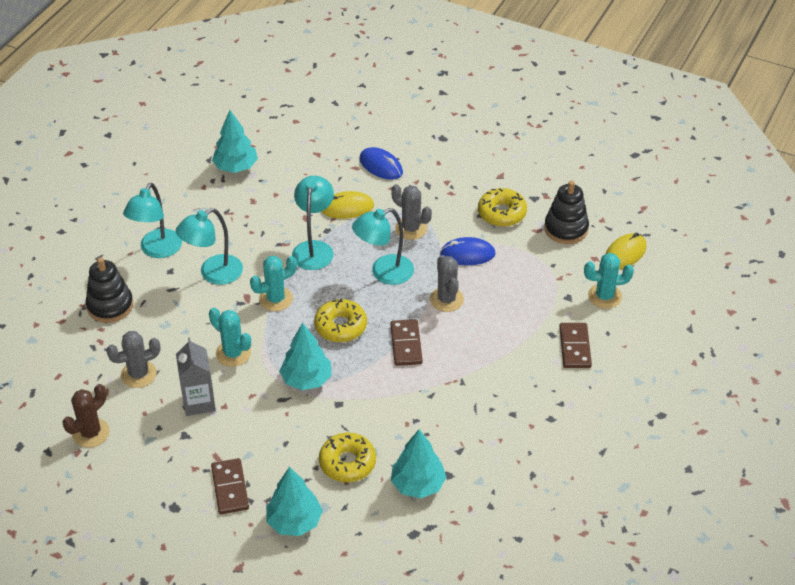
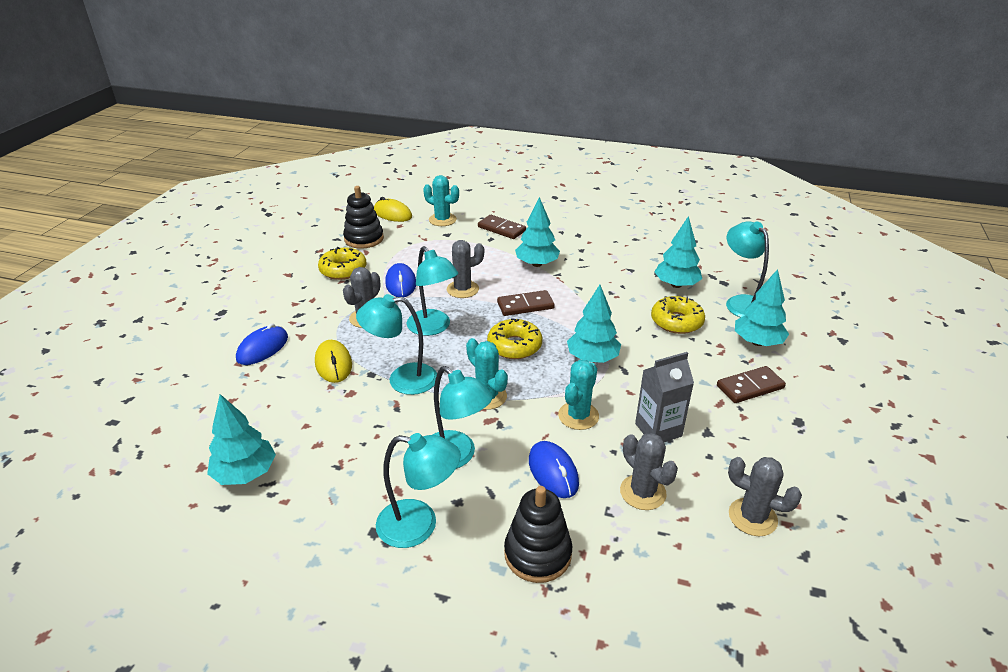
camera: 100 degrees left, 10 degrees down
(91, 433) = (752, 517): brown cactus -> grey cactus
(178, 326) = (553, 472): none -> blue mouse
(368, 535) = (741, 302): none -> turquoise lamp
(486, 367) = (537, 264): none -> turquoise tree
(574, 347) = (501, 229): brown domino -> brown domino turned 45 degrees clockwise
(604, 296) = (442, 220): turquoise cactus -> turquoise cactus turned 45 degrees counterclockwise

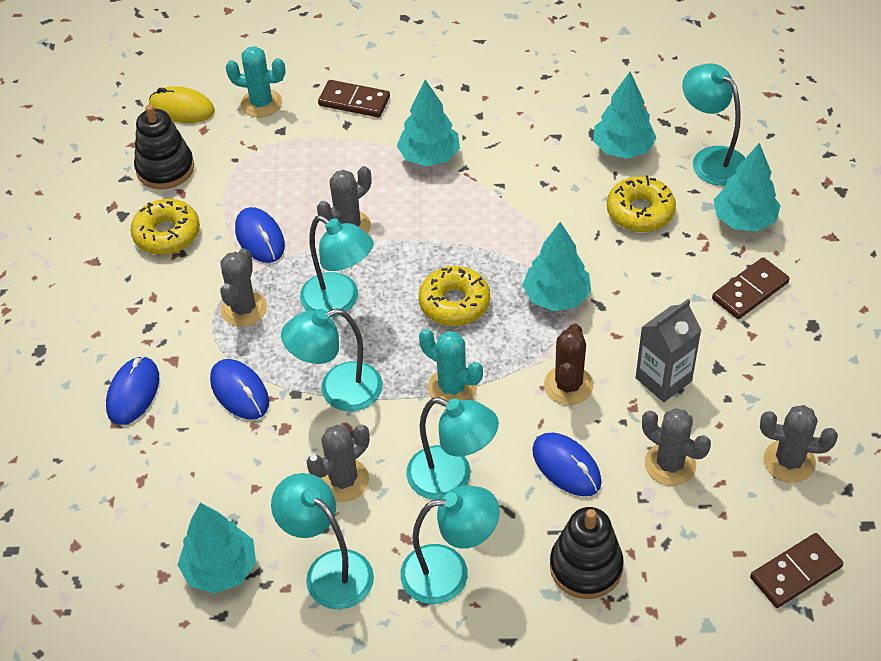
camera: 15 degrees left, 15 degrees up
(325, 497) = (329, 570): none -> turquoise lamp
(333, 364) = (240, 391): yellow mouse -> blue mouse
(373, 437) = (343, 480): none -> grey cactus
(525, 305) = (442, 233): brown domino -> brown domino (795, 572)
(578, 416) = (568, 385): turquoise cactus -> brown cactus

